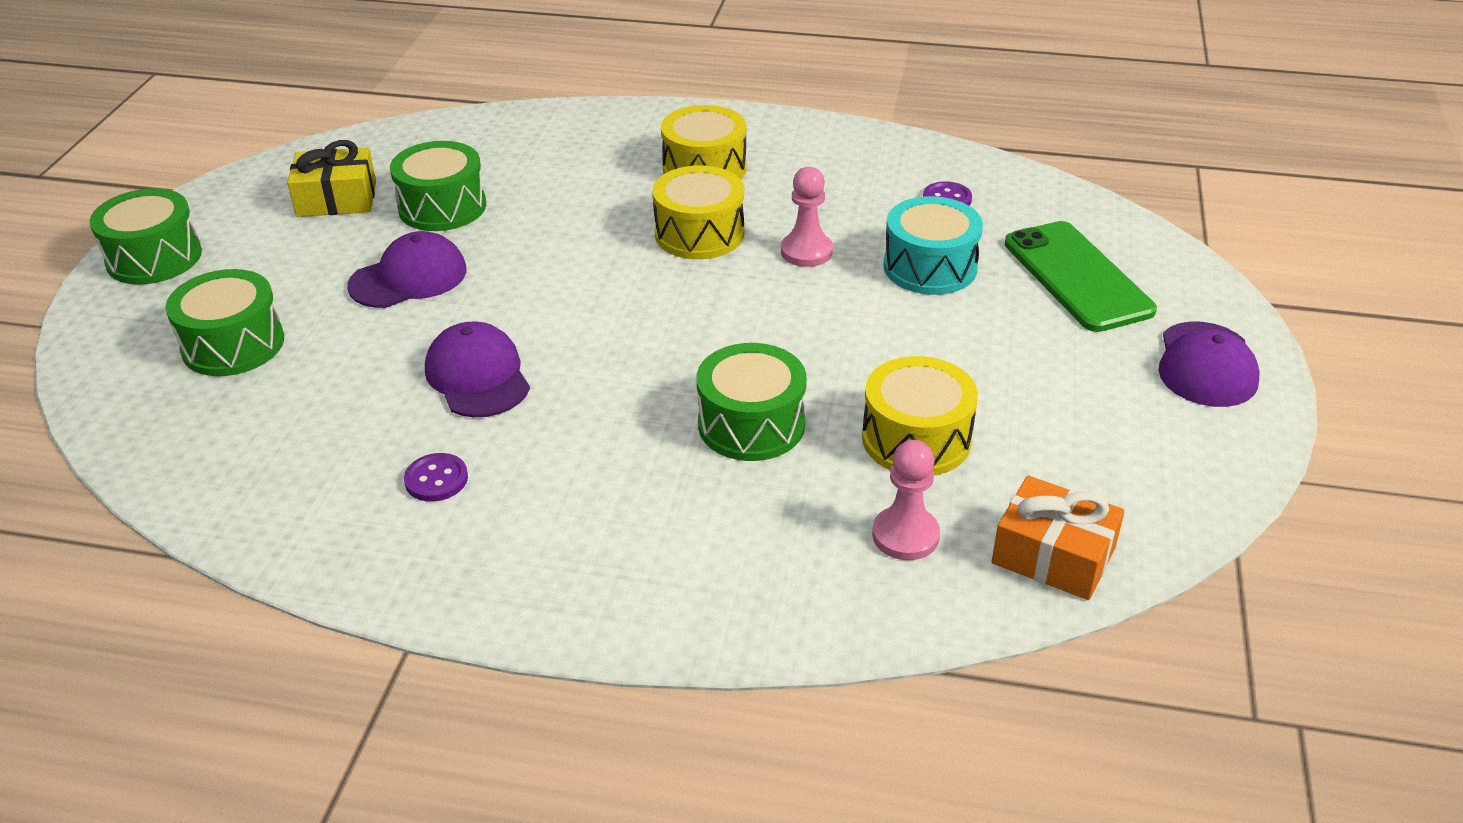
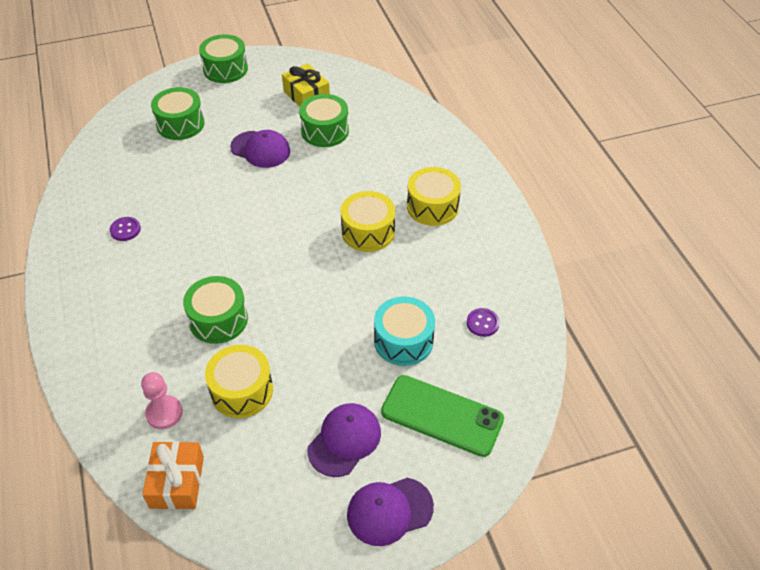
camera: 60 degrees right, 10 degrees up
(478, 376) = (201, 208): purple cap -> purple cap (344, 440)
(806, 252) = (381, 281): pink pawn -> none
(1077, 277) = (442, 415): green phone -> green phone turned 75 degrees clockwise

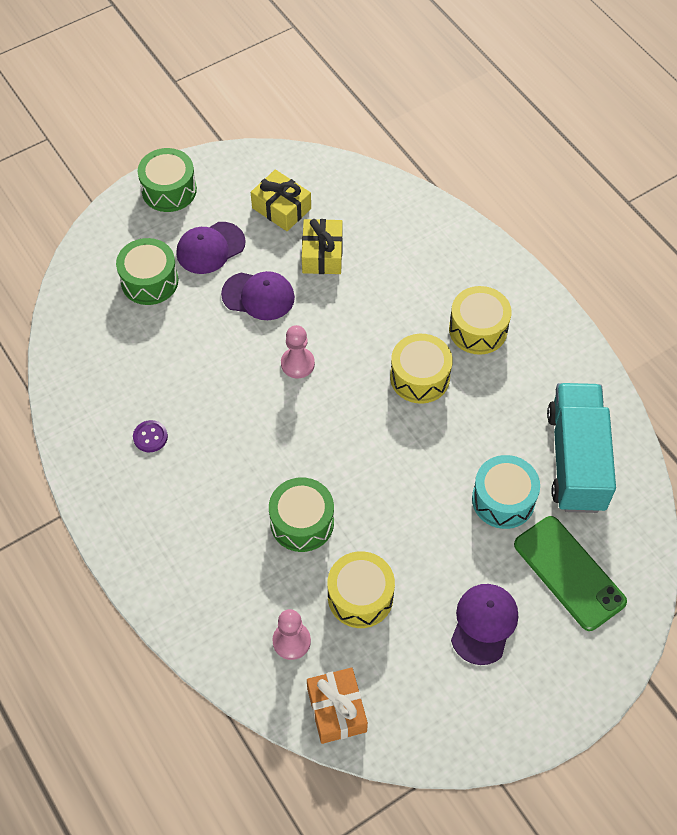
camera: 15 degrees left, 10 degrees up
(270, 202) = (297, 364): none -> pink pawn
(325, 131) = (322, 254): green drum -> yellow gift
(389, 511) = (553, 684): purple cap -> purple cap (210, 248)
(442, 415) = (569, 573): green phone -> green phone turned 45 degrees clockwise
(482, 323) = (576, 460): purple button -> turquoise truck

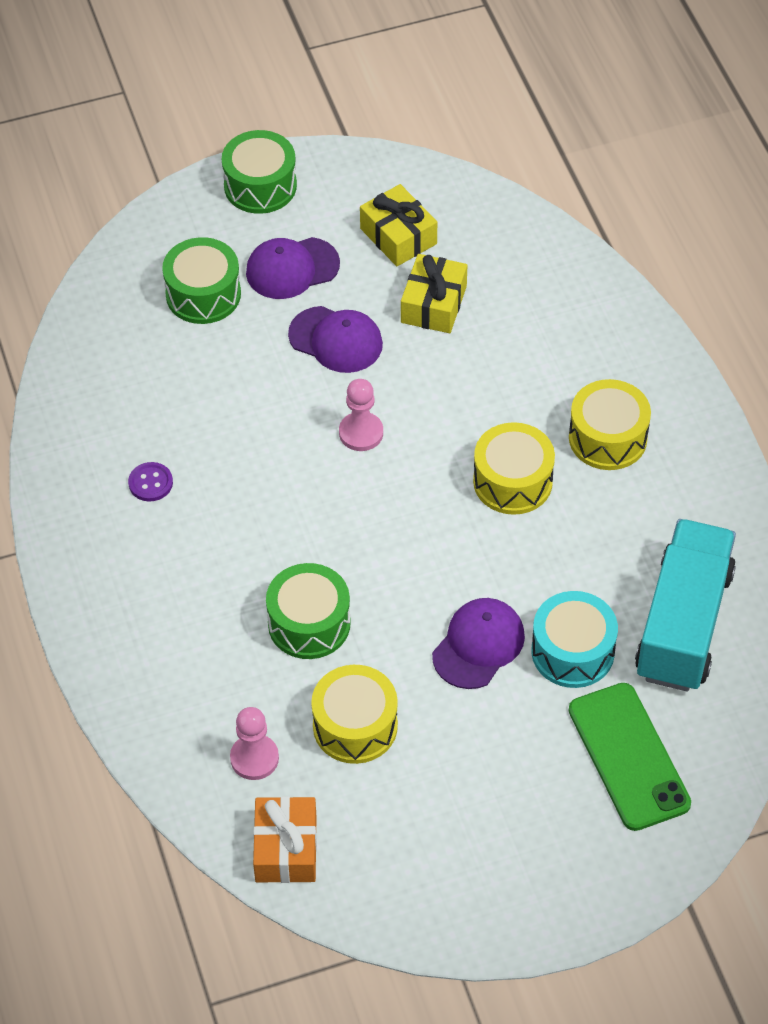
camera: 15 degrees right, 5 degrees down
(484, 624) = (500, 792): purple cap -> purple cap (478, 645)

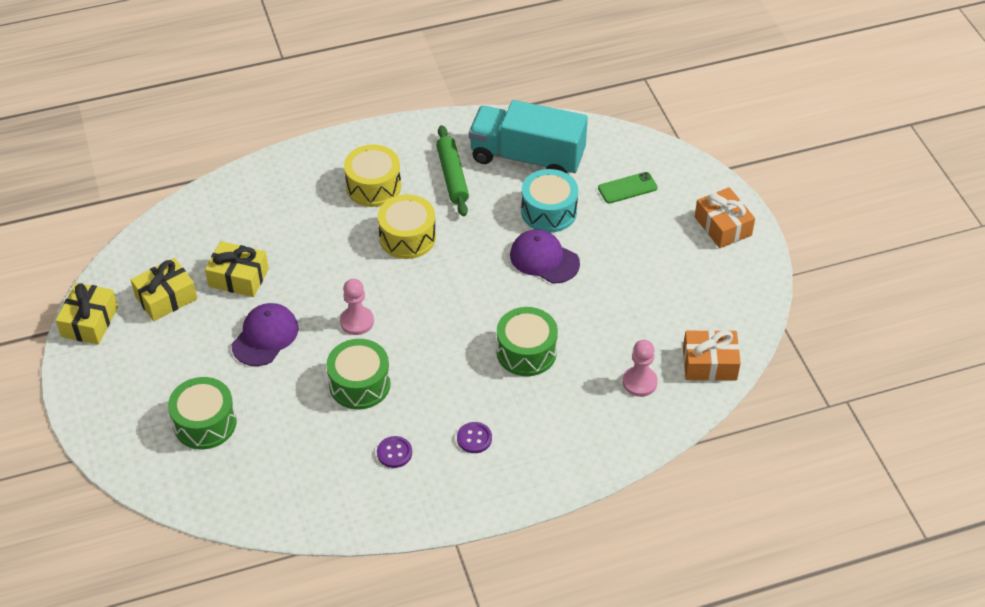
camera: 90 degrees left, 5 degrees down
(168, 566) = (474, 438): none -> purple button
(260, 186) = (93, 387): green drum -> green drum (359, 384)
(292, 268) = (187, 364): purple cap -> none
(355, 726) = (611, 326): yellow drum -> none
(359, 169) = (90, 322): none -> yellow gift
(556, 885) = (723, 226): none -> orange gift
(629, 756) = (627, 188): green phone -> green phone, size x0.56
(636, 530) = (452, 176): none -> green rolling pin

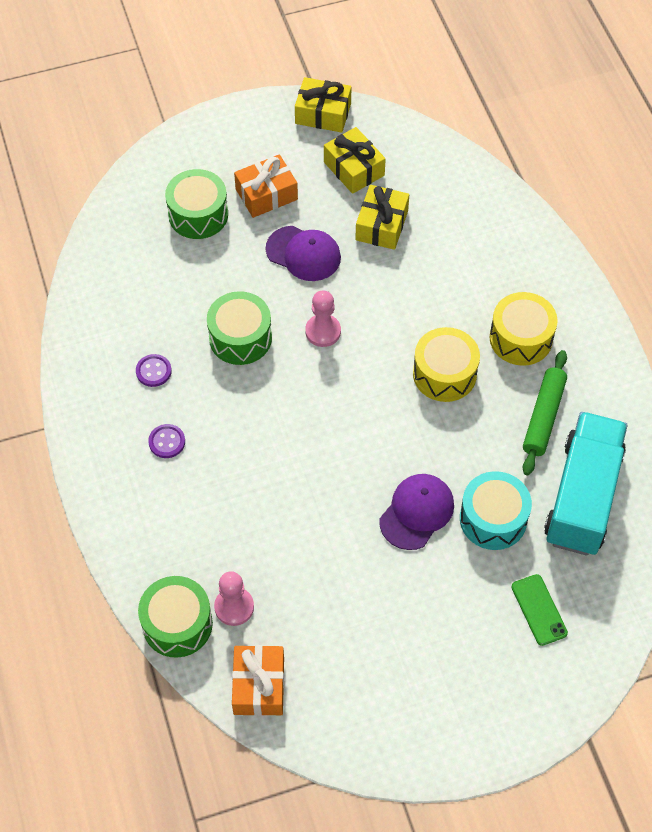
camera: 90 degrees right, 10 degrees up
(452, 176) = (543, 417): green rolling pin -> green rolling pin turned 60 degrees counterclockwise
(526, 352) = (279, 492): green drum -> green drum (177, 624)
(723, 226) = (479, 721): orange gift -> orange gift (266, 194)

